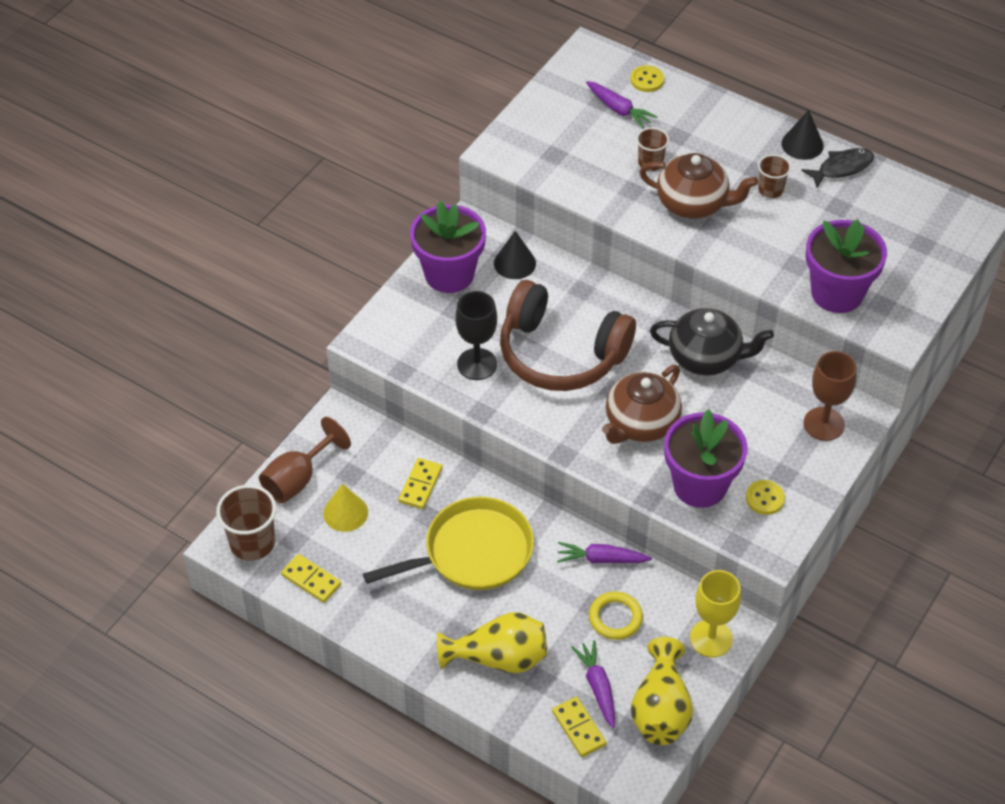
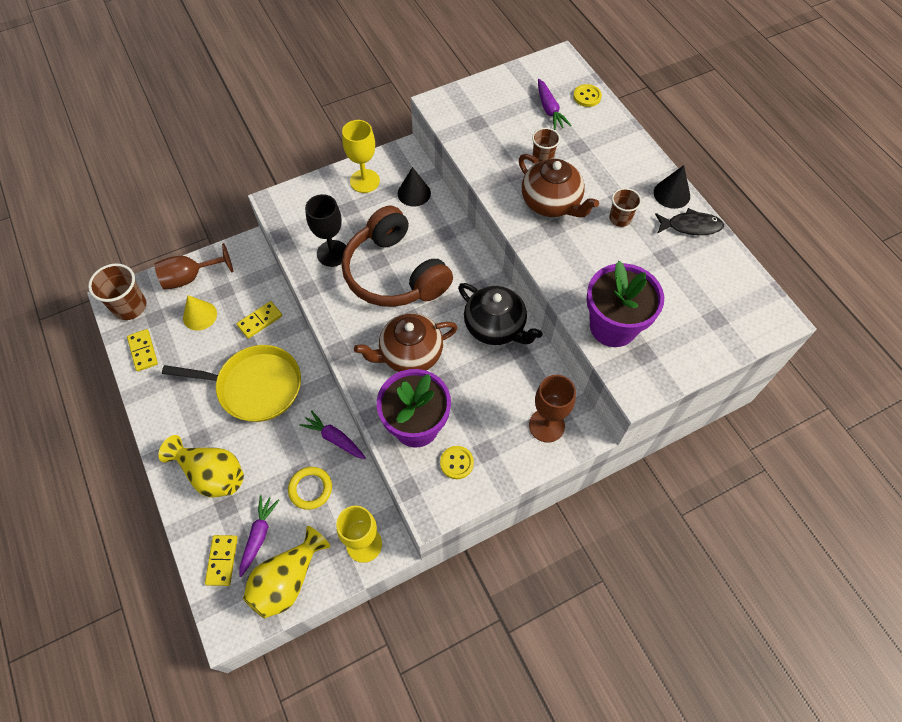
camera: 30 degrees right, 10 degrees up
(449, 274) = (364, 181): purple flower pot -> yellow goblet

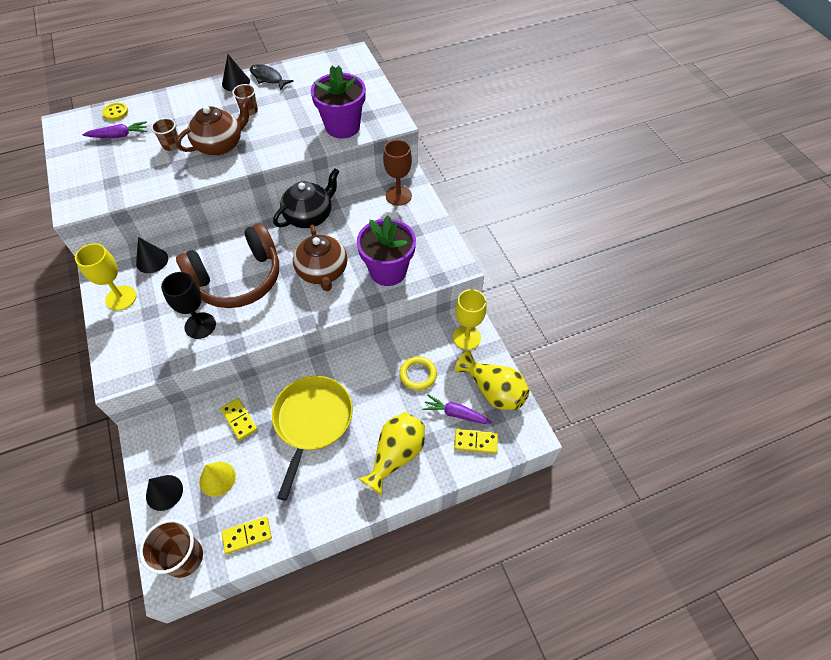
camera: 85 degrees left, 5 degrees down
(190, 277) = (164, 492): brown goblet -> black cone
(334, 438) = (374, 356): purple carrot -> none
(456, 463) = (422, 248): yellow button -> none
(690, 226) = (268, 78): black fish -> black fish turned 60 degrees counterclockwise

